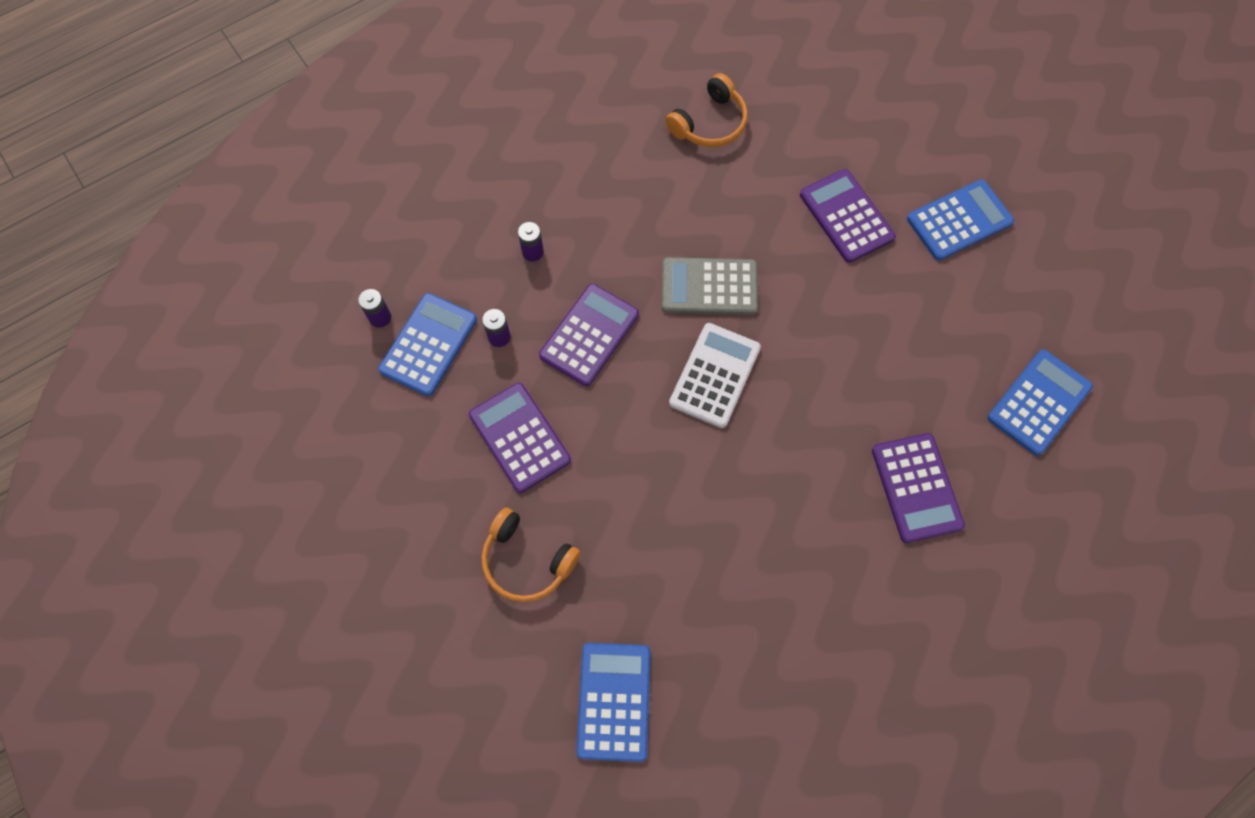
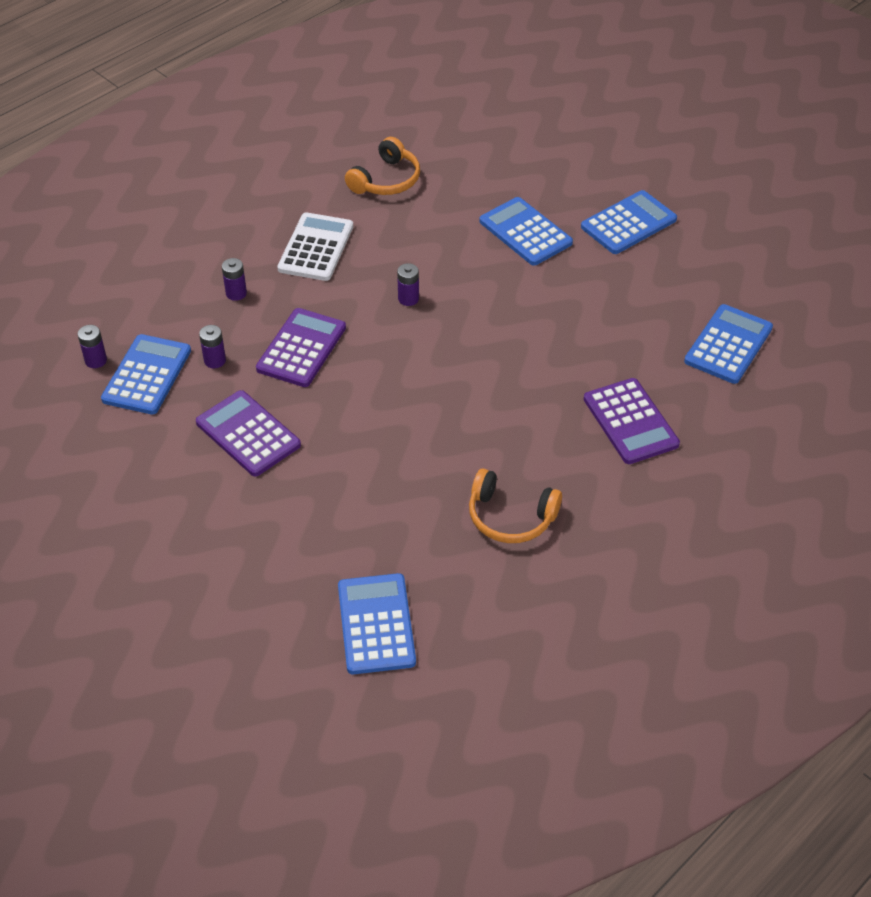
camera: 10 degrees left, 20 degrees down
(526, 561) = (271, 527): orange headphones -> orange headphones (510, 517)
(709, 287) = (408, 299): grey calculator -> purple battery
(714, 375) = (426, 363): white calculator -> white calculator (316, 248)
(846, 216) = (525, 232): purple calculator -> blue calculator

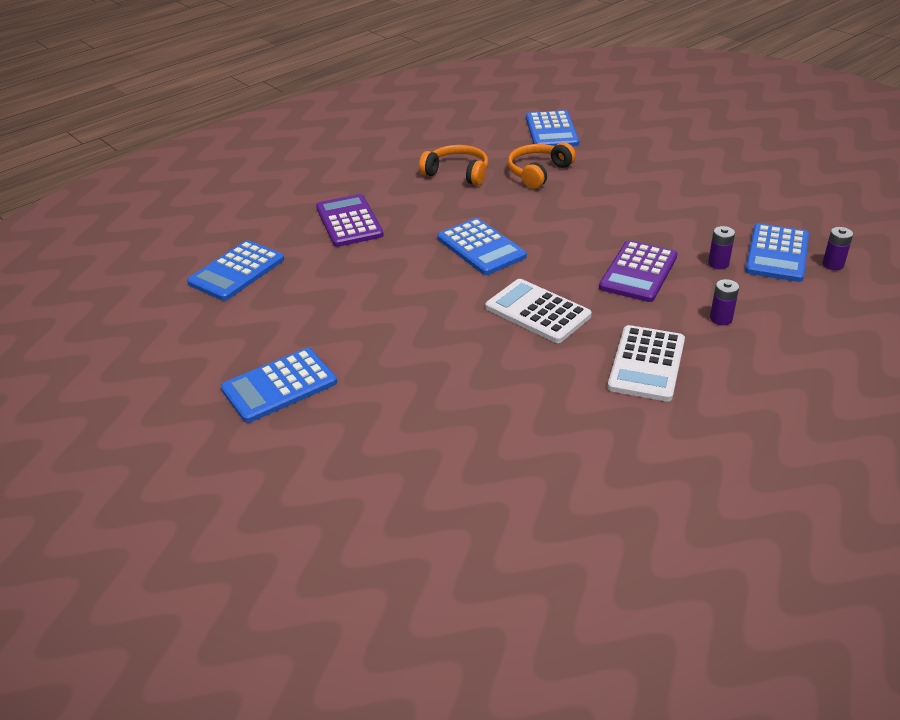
camera: 175 degrees left, 10 degrees down
(248, 434) = (668, 216): purple calculator -> none
(386, 180) = (572, 448): orange headphones -> orange headphones (538, 172)
(408, 299) = (537, 312): purple battery -> white calculator
(525, 232) = (403, 377): blue calculator -> blue calculator (481, 247)

